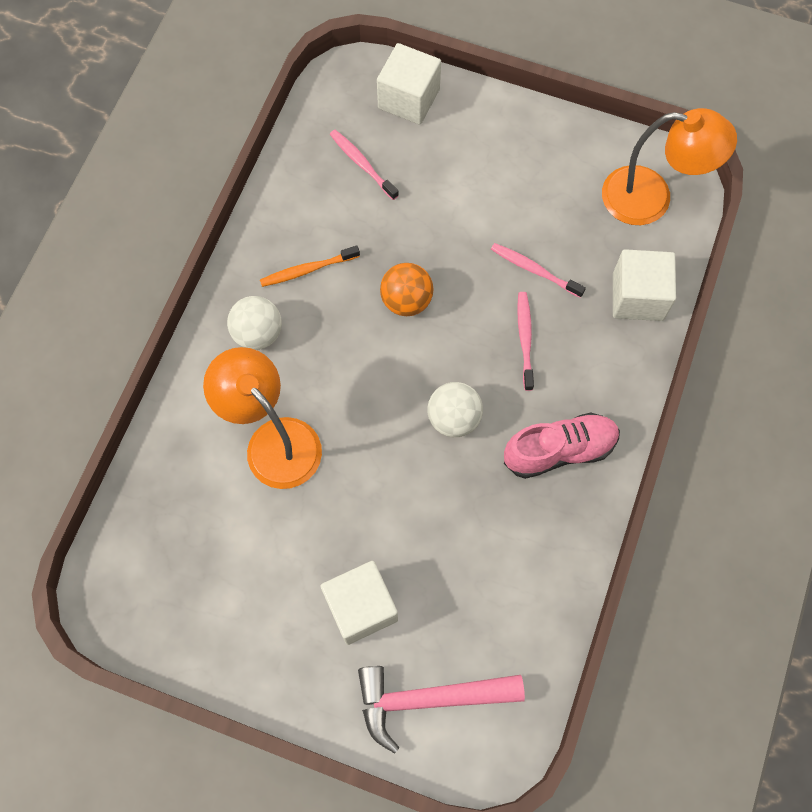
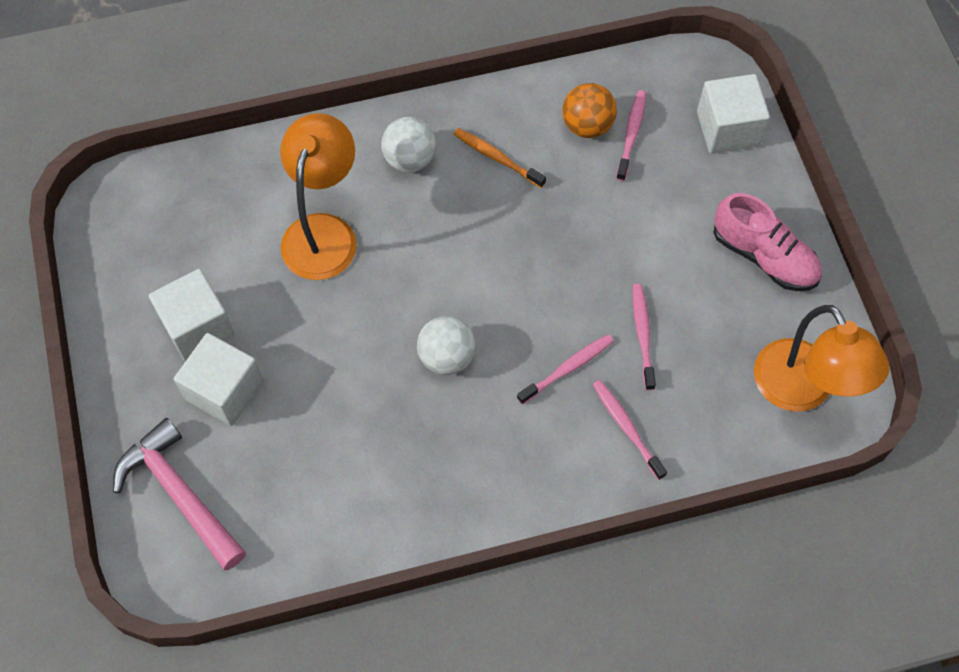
camera: 55 degrees right, 5 degrees down
(406, 301) = (529, 250): orange ball -> orange ball (587, 125)
(559, 450) = (481, 463): pink shoe -> pink shoe (764, 257)
(600, 331) = (626, 428): none -> pink toothbrush
(638, 297) = (688, 440): white cube -> white cube (198, 327)

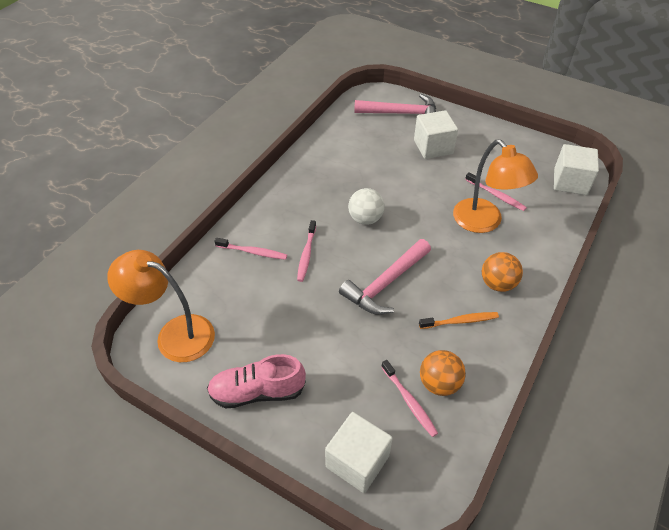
camera: 135 degrees right, 15 degrees down
(198, 327) = (474, 156): white cube -> white cube (570, 182)
(410, 159) = (497, 284): white ball -> orange ball
(522, 257) = (385, 284): none -> pink hammer
(642, 335) = (286, 296): pink toothbrush -> pink toothbrush (496, 195)

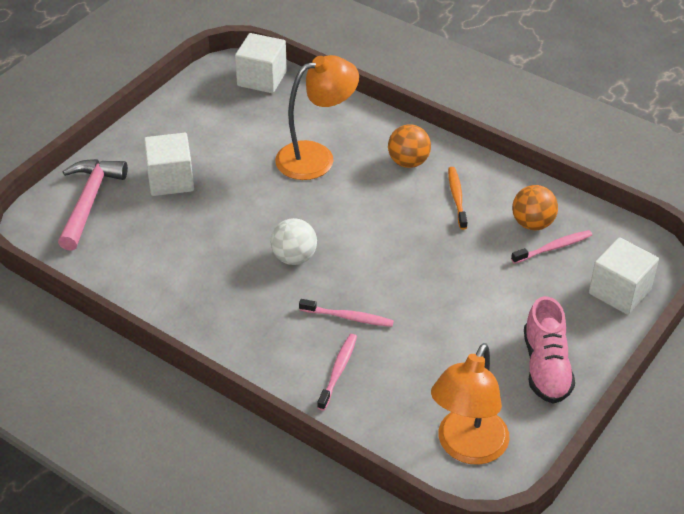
camera: 85 degrees left, 5 degrees down
(385, 284) = (402, 250): pink hammer -> none
(496, 195) = (273, 140): pink toothbrush -> none

